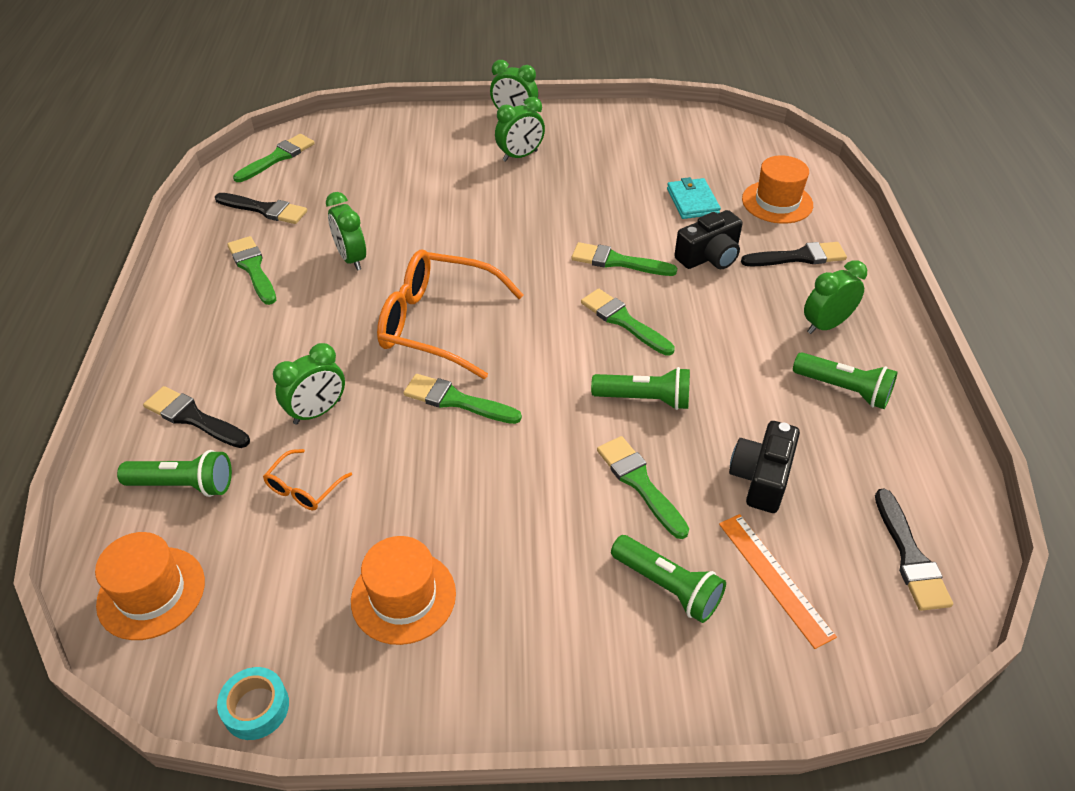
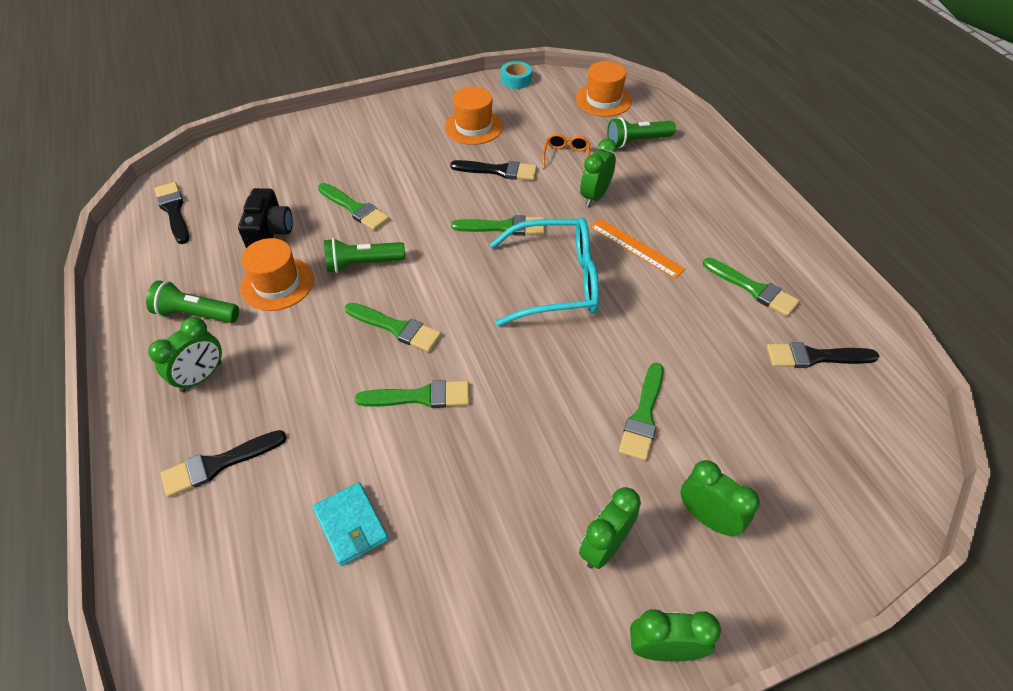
camera: 160 degrees right, 5 degrees up
(193, 418) = (671, 173): black brush -> black brush (499, 171)
(277, 157) = (886, 439): green brush -> green brush (643, 416)
(351, 259) = (678, 323): green clock -> green clock (707, 517)
(438, 324) = (555, 281): orange glasses -> turquoise glasses
(667, 586) = (328, 163): green flashlight -> none
(709, 257) = (322, 433): black camera -> none
(774, 578) = (263, 180): orange ruler -> orange ruler (636, 247)
(777, 202) = (237, 561): orange hat -> orange hat (277, 283)

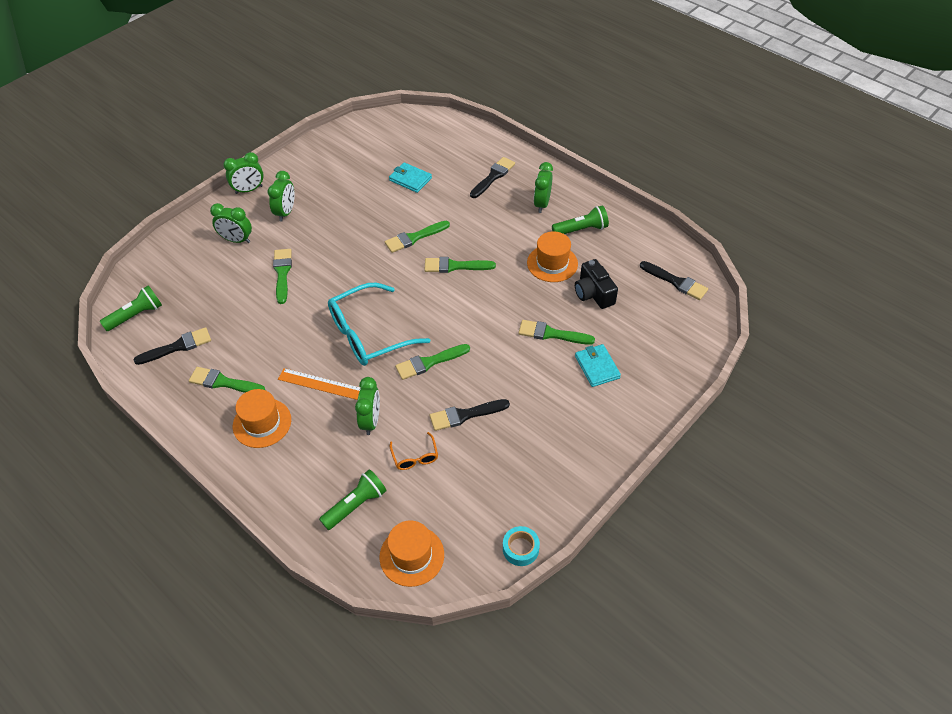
camera: 155 degrees right, 0 degrees up
(341, 166) = (597, 367): none -> turquoise wallet
(363, 264) = (509, 296): green flashlight -> green flashlight (136, 315)
(473, 127) = (519, 458): orange hat -> orange hat (262, 423)

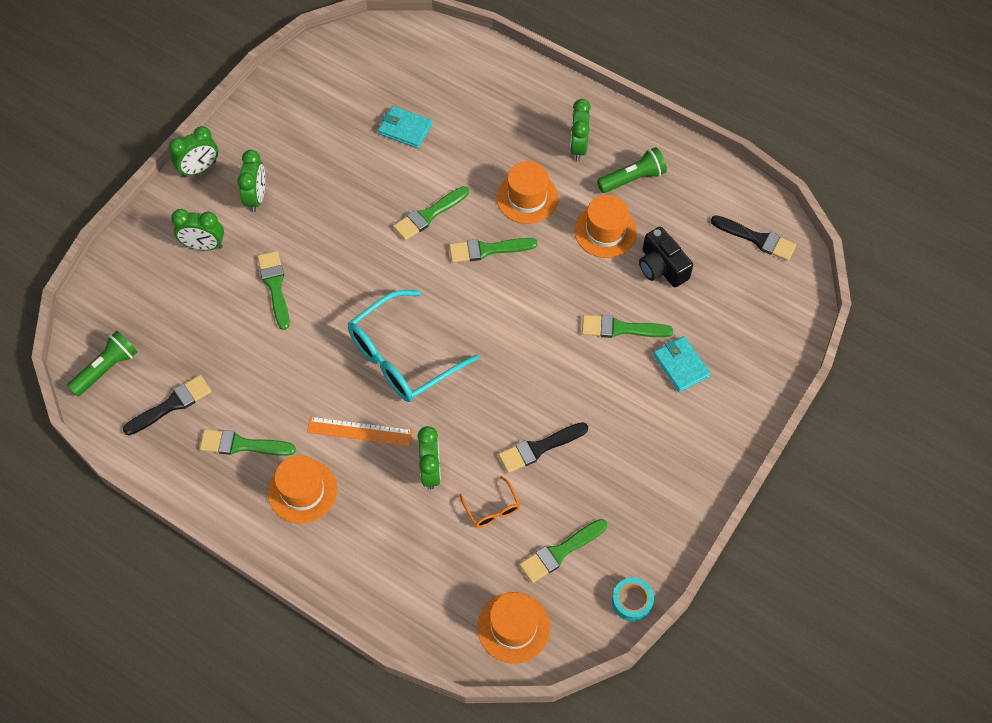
camera: 10 degrees left, 10 degrees up
(355, 505) = (437, 577): green flashlight -> none
(429, 362) = (483, 386): green brush -> green brush (560, 552)
(493, 176) = (510, 113): black brush -> none
(494, 234) = (527, 198): none -> orange hat

